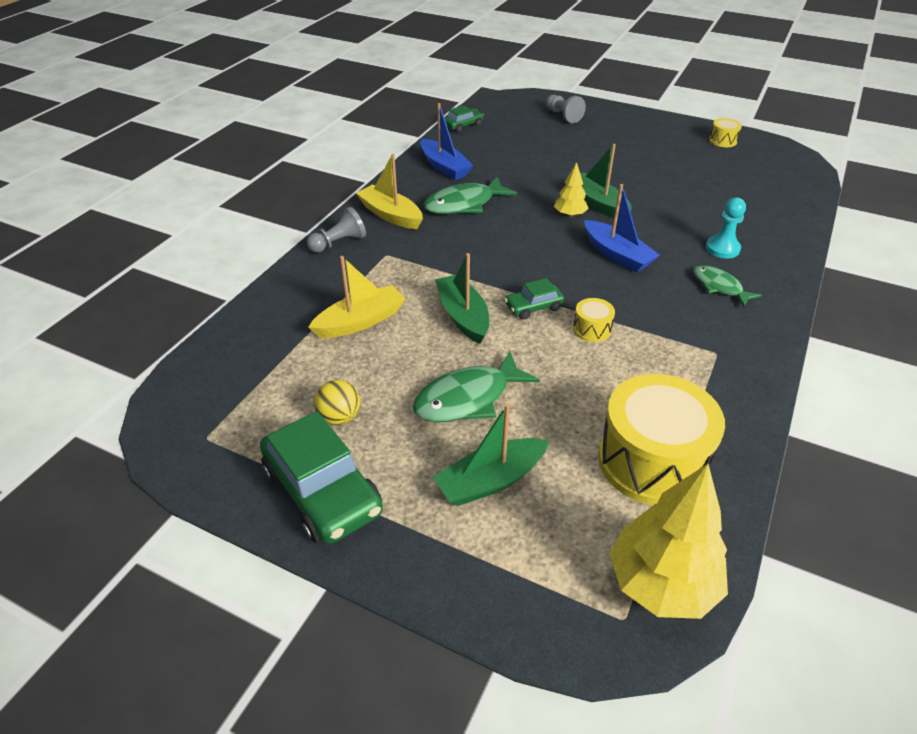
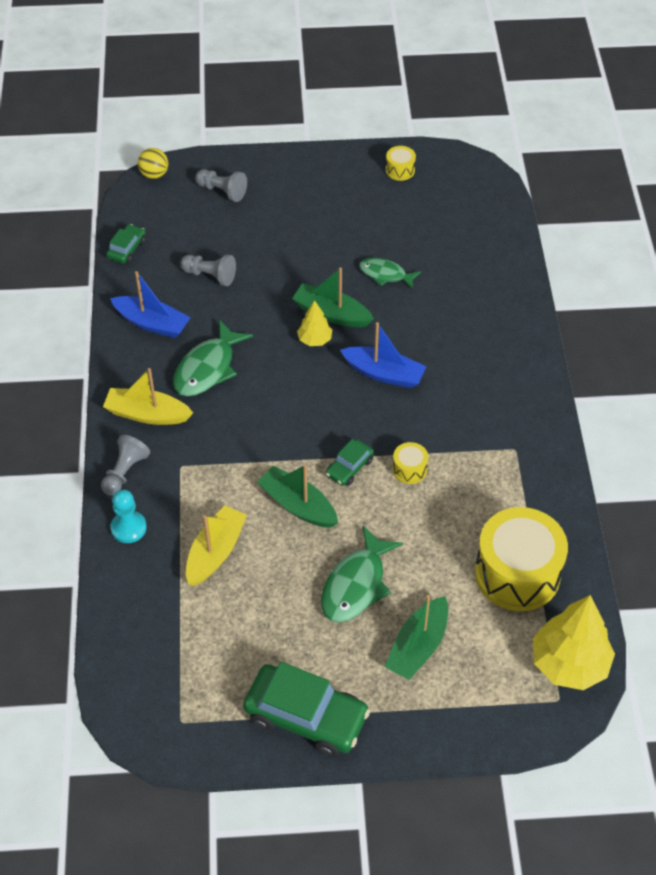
camera: 30 degrees left, 10 degrees up
(339, 417) = (270, 651): yellow ball -> yellow ball (154, 174)
(514, 155) = (210, 276): none -> grey pawn
(719, 287) = (485, 374): green fish -> green fish (385, 274)
(722, 248) = (467, 326): turquoise pawn -> turquoise pawn (128, 528)

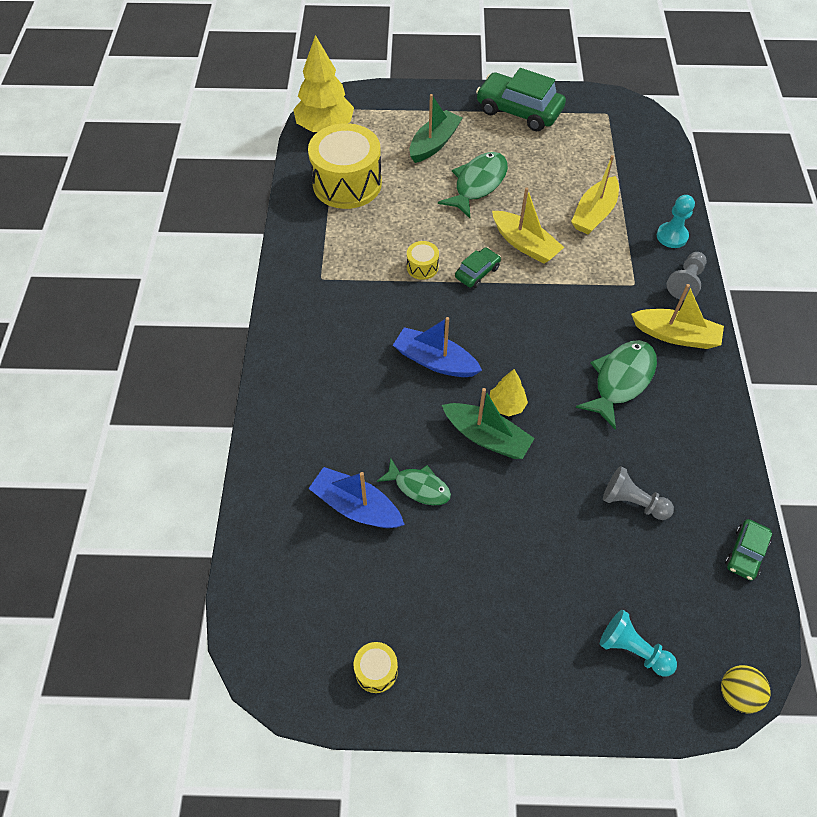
camera: 175 degrees left, 5 degrees up
(152, 323) = (691, 440): blue boat -> blue boat (356, 506)
(222, 191) = (633, 649): grey pawn -> turquoise pawn
(298, 505) = (524, 244): green boat -> yellow boat

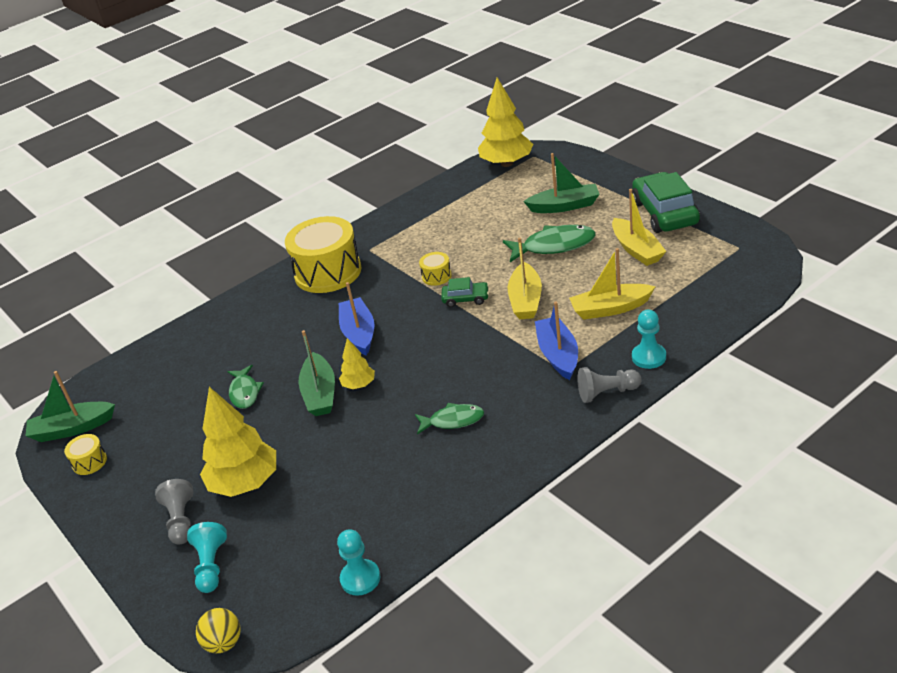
camera: 55 degrees right, 20 degrees down
(302, 658) = (72, 429): none -> green boat
(347, 183) = (468, 203): yellow drum -> yellow drum (328, 272)
(356, 506) = (202, 379): blue boat -> blue boat (558, 355)
(548, 561) = (245, 483): none -> yellow tree
(620, 380) = (453, 420): green fish -> green fish, size x0.63
(632, 502) = (342, 492): grey pawn -> grey pawn (181, 521)
(675, 335) = (539, 420): yellow boat -> yellow boat (636, 249)
(745, 553) = (360, 578): green car -> turquoise pawn

